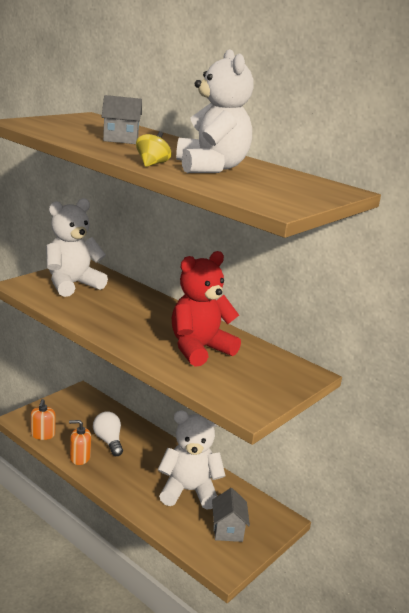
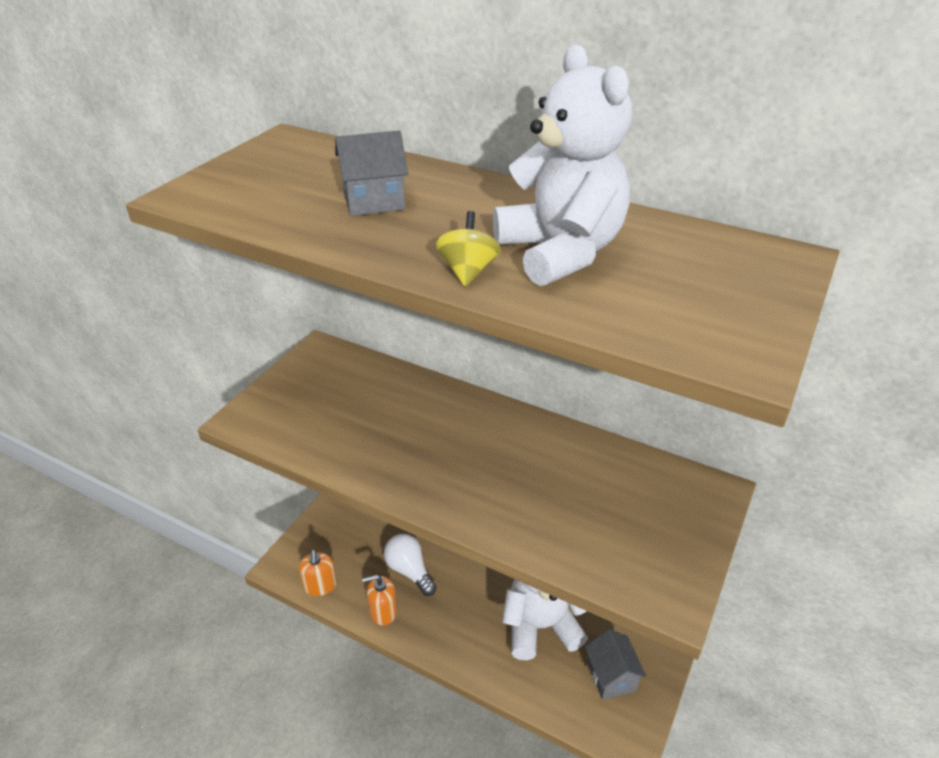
camera: 10 degrees left, 15 degrees up
(72, 284) = (318, 396): white teddy bear -> none
(199, 349) = (550, 485): red teddy bear -> none

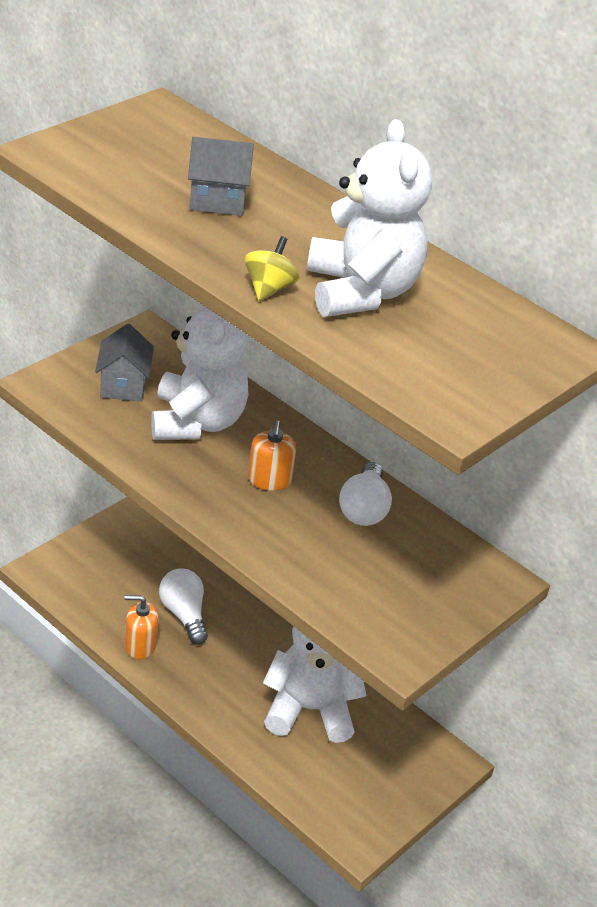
camera: 10 degrees right, 0 degrees up
(320, 585) = (79, 601): orange soap dispenser -> orange soap dispenser (269, 480)
(391, 417) = (197, 422): none -> white teddy bear
(567, 457) = (364, 509): none -> white light bulb
(611, 677) = (366, 778): grey house -> grey house (123, 385)

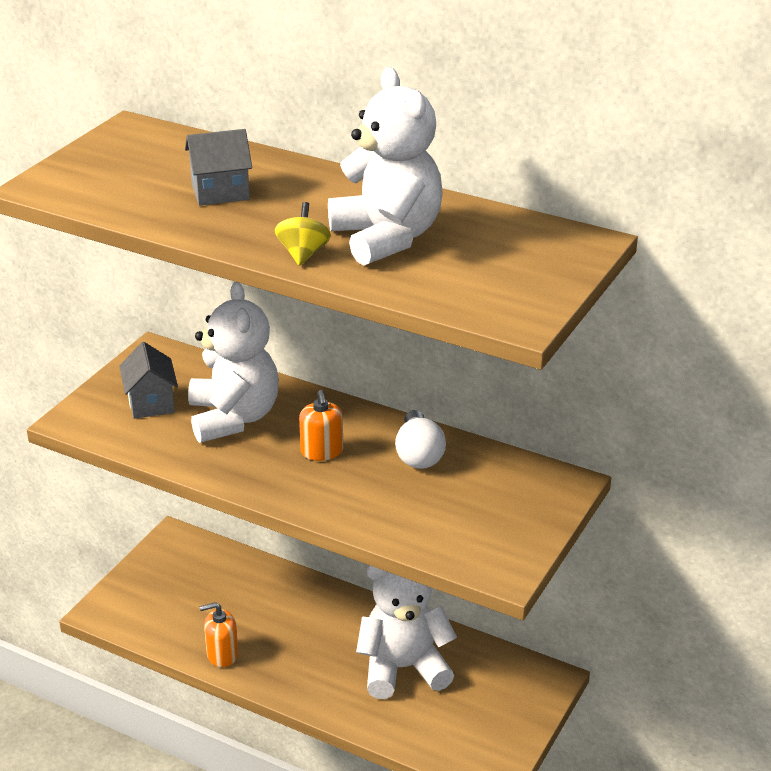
camera: 10 degrees left, 5 degrees down
(184, 614) = (253, 615): white light bulb -> none

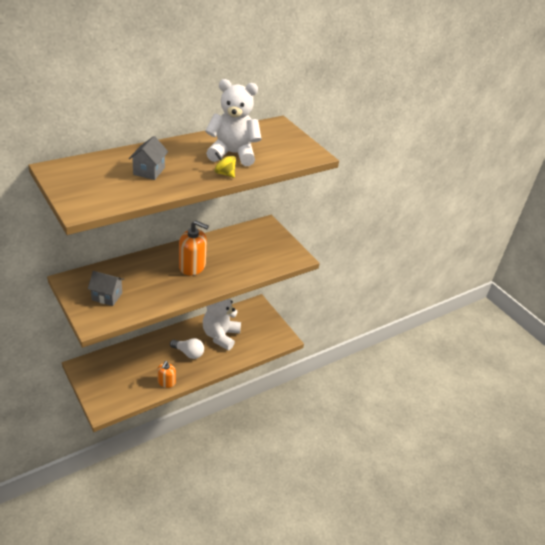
camera: 65 degrees left, 5 degrees up
(233, 418) = (145, 278): white teddy bear -> none
(322, 451) = (192, 266): orange soap dispenser -> orange soap dispenser, size x1.63
(418, 454) = (218, 246): white light bulb -> white light bulb (188, 353)

